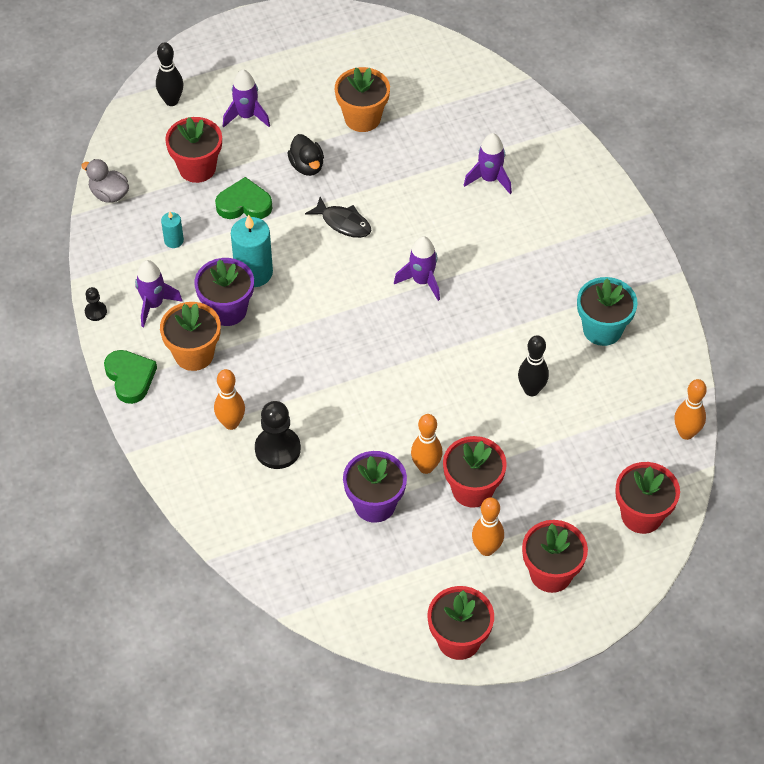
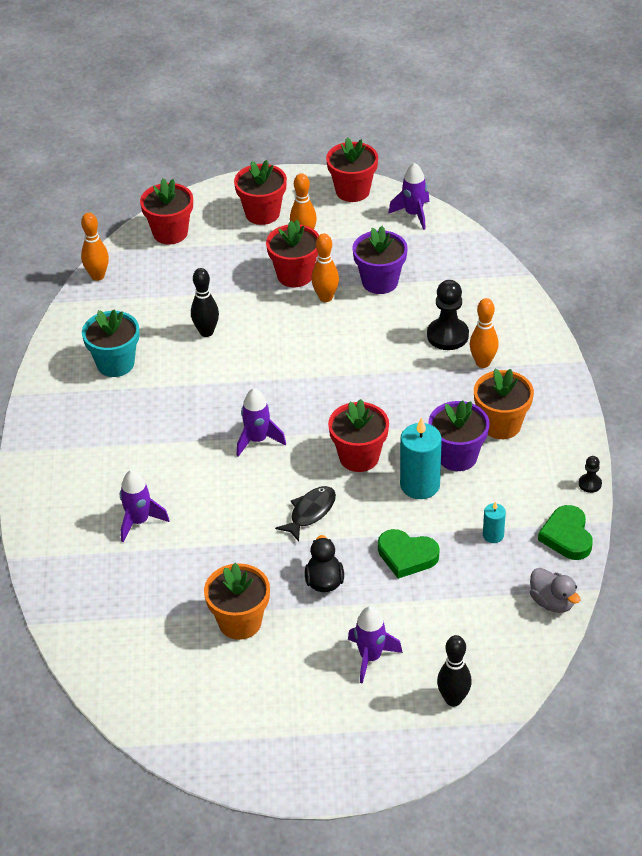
camera: 160 degrees left, 10 degrees down
(130, 378) = (567, 418): green heart -> green heart (567, 536)
(153, 305) = (529, 477): purple rocket -> purple rocket (413, 214)
(197, 168) = (446, 608): red flower pot -> red flower pot (359, 457)
(343, 223) = (310, 512): black fish -> black fish turned 75 degrees clockwise

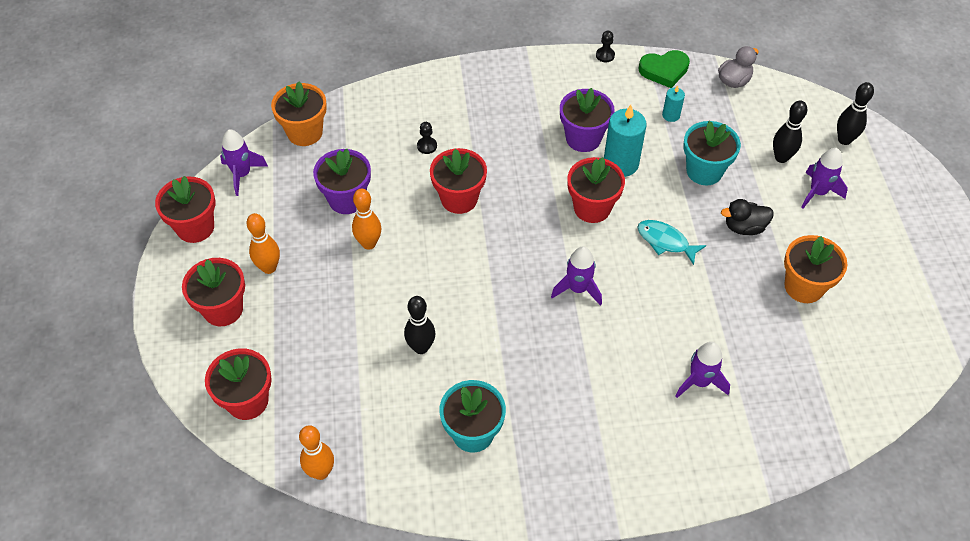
camera: 95 degrees left, 10 degrees up
(295, 275) = (332, 272): red flower pot -> red flower pot (459, 199)
(310, 512) = (665, 241): black fish -> turquoise fish
(407, 556) = (704, 171): green heart -> turquoise flower pot
(425, 631) = (781, 157): none -> black bowling pin
(447, 335) = (427, 146): black pawn -> black pawn, size x0.50
(483, 363) = (464, 121): orange bowling pin -> none
(501, 425) = (542, 109): orange flower pot -> orange flower pot (305, 132)

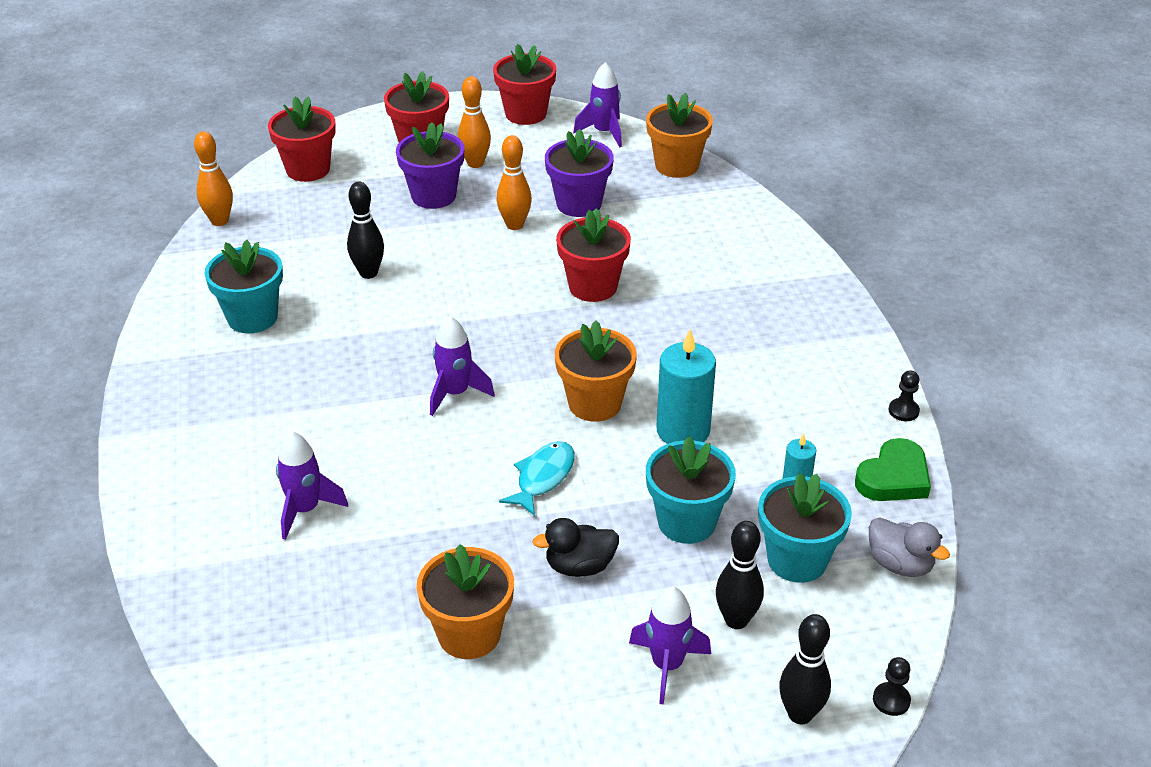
camera: 85 degrees right, 15 degrees down
(427, 146) = (676, 255): black pawn -> black pawn (891, 700)
(583, 138) = (723, 392): purple flower pot -> purple flower pot (433, 196)
(592, 208) = (595, 403): red flower pot -> orange flower pot
(664, 70) = (894, 477): green heart -> green heart turned 120 degrees counterclockwise
(733, 124) = (797, 560): none -> turquoise flower pot
(744, 227) = (579, 566): black duck -> black duck turned 90 degrees counterclockwise

